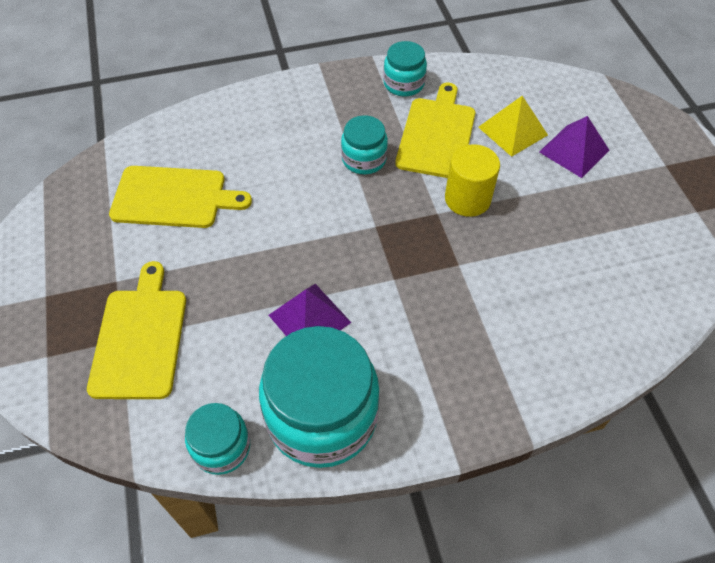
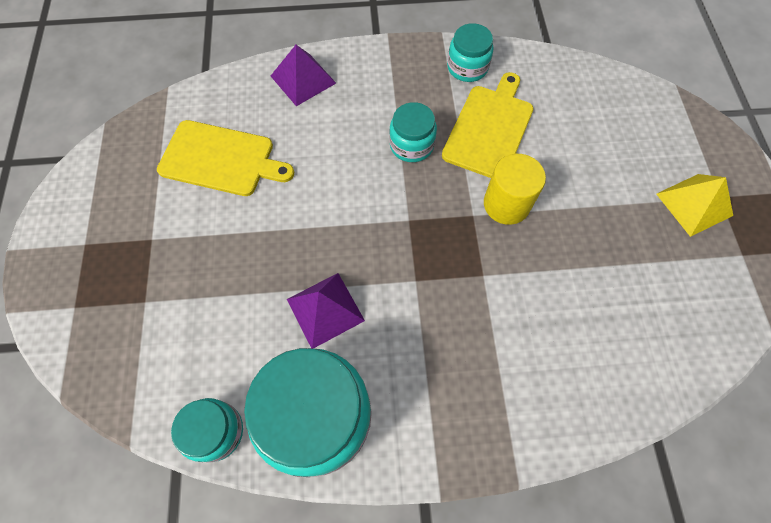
camera: 10 degrees right, 10 degrees up
(140, 338) = (162, 303): yellow cutting board -> none
(512, 131) = (567, 135): yellow pyramid -> yellow pyramid (694, 204)
(574, 151) = (626, 167): purple pyramid -> purple pyramid (303, 79)

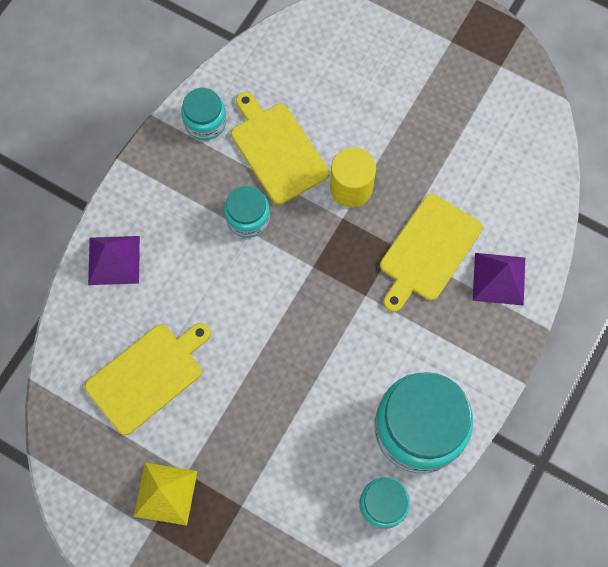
camera: 55 degrees left, 5 degrees up
(325, 310) = (343, 374): purple pyramid -> purple pyramid (499, 279)
(503, 308) = (428, 251): none -> yellow cutting board
(694, 204) = (444, 63): yellow pyramid -> yellow pyramid (165, 493)

